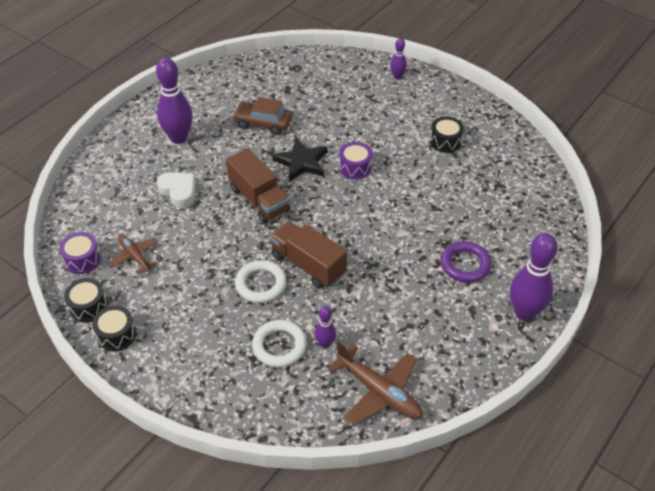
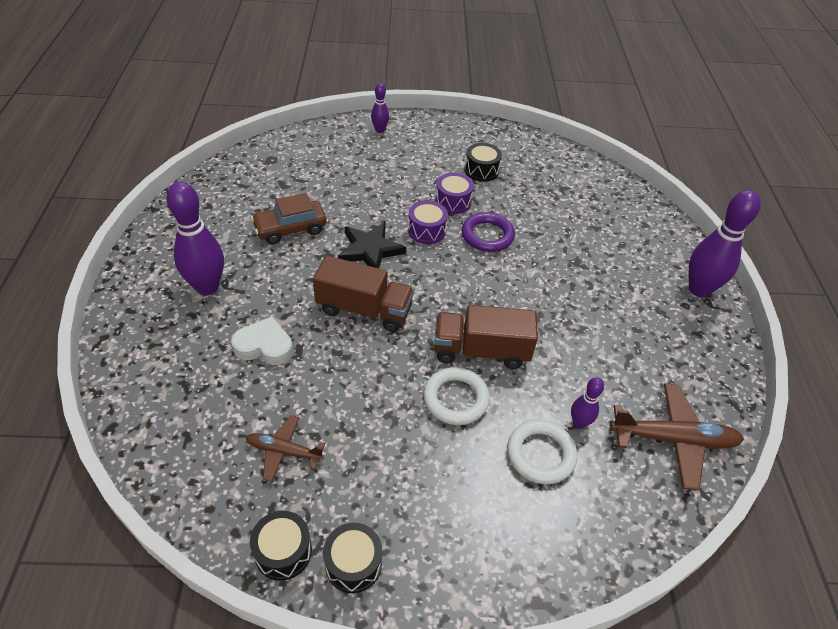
camera: 40 degrees left, 0 degrees up
(82, 260) = (218, 496): purple drum -> purple drum (453, 201)
(465, 264) = (612, 272): purple ring -> purple ring (487, 235)

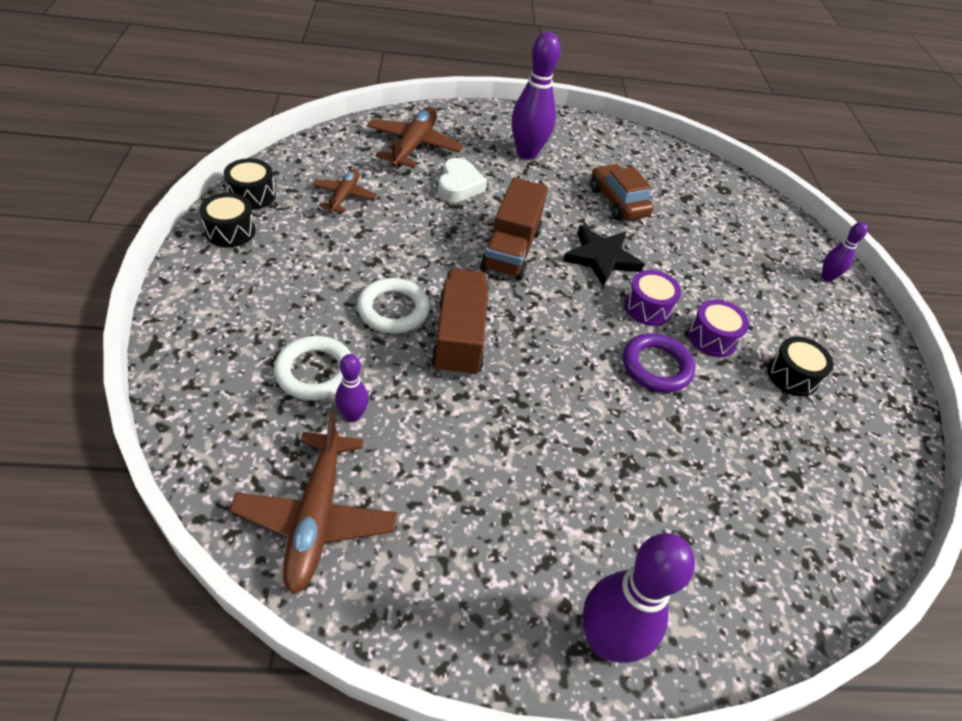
camera: 85 degrees right, 0 degrees up
(185, 387) = (413, 146): none -> brown plane

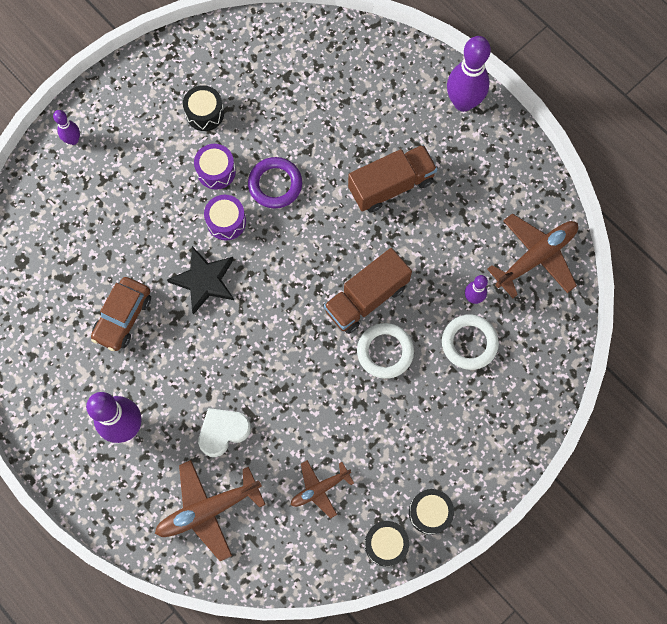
camera: 125 degrees left, 25 degrees up
(511, 249) = (257, 338): brown truck -> brown truck (391, 185)

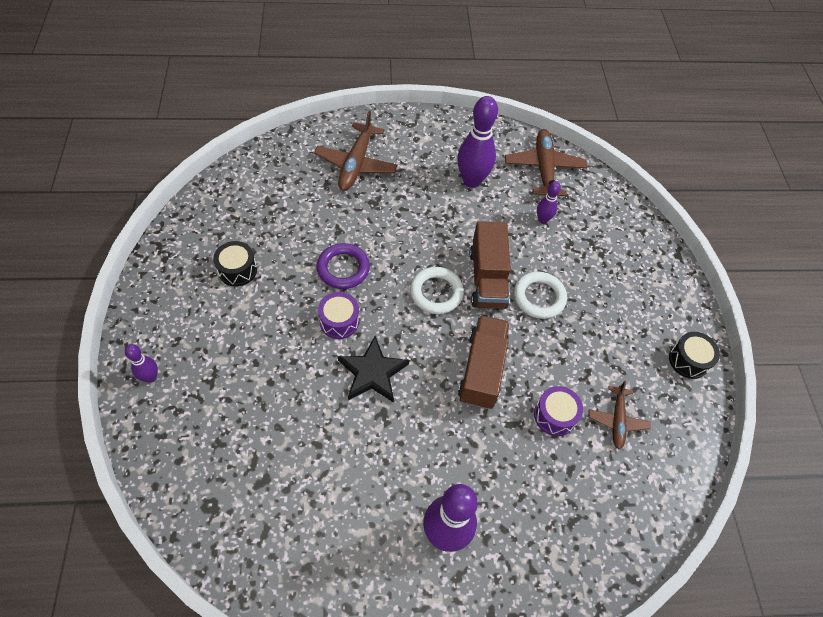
camera: 55 degrees left, 15 degrees down
(123, 317) = (345, 458): brown car -> none
(208, 509) = (575, 520): brown plane -> brown plane (356, 164)
(216, 171) = (291, 297): purple drum -> purple drum (555, 415)
(223, 432) = (514, 456): white heart -> none
(385, 544) = (695, 407): black drum -> none
(391, 185) = (416, 204): brown truck -> brown truck (482, 370)
(463, 102) = (397, 127): purple bowling pin -> purple bowling pin (472, 180)
(469, 343) = (574, 245): white ring -> white ring (436, 292)

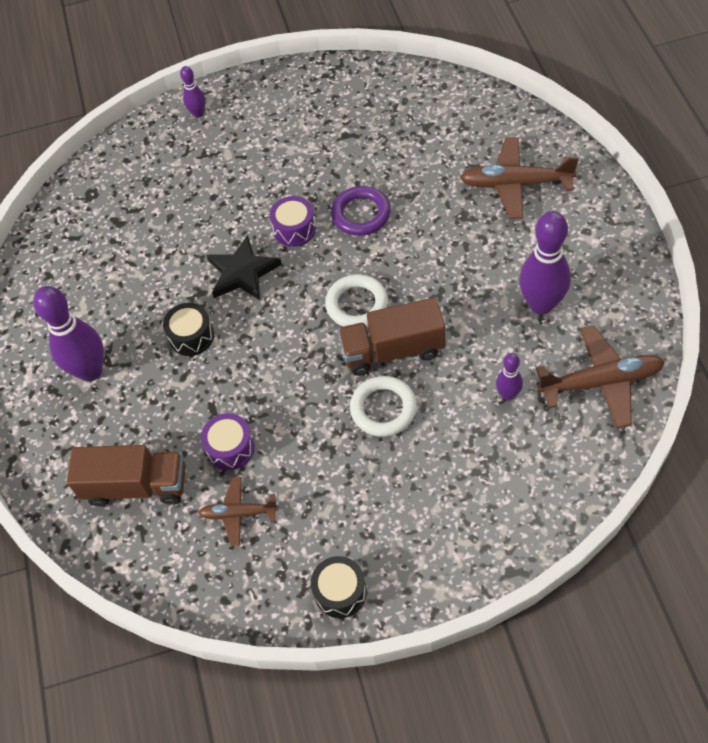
camera: 90 degrees right, 0 degrees up
(237, 270) = (330, 131): black drum -> black drum (191, 336)
(482, 370) = (269, 368): brown truck -> brown truck (136, 485)

